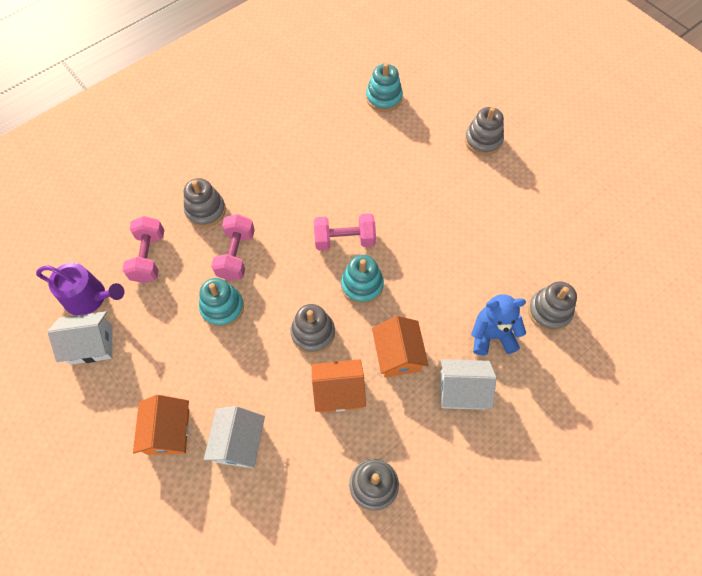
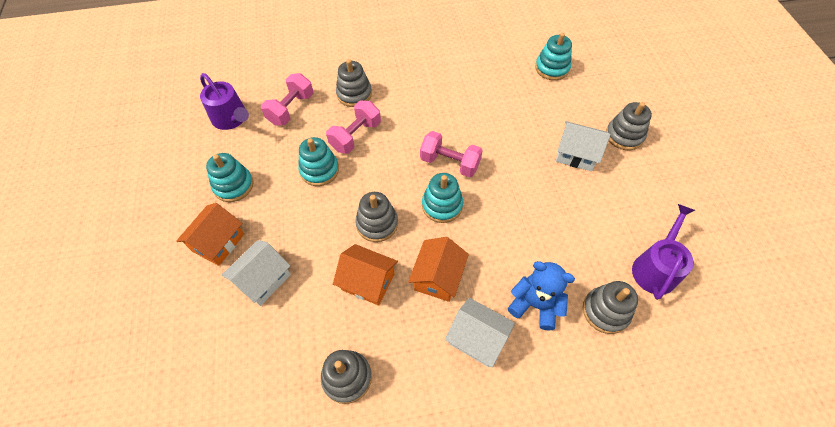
camera: 30 degrees right, 5 degrees down
(91, 344) = (210, 152): white house -> white house (576, 154)
(143, 367) = (233, 185): none -> turquoise stacking toy
(568, 253) = (655, 268): none -> purple watering can

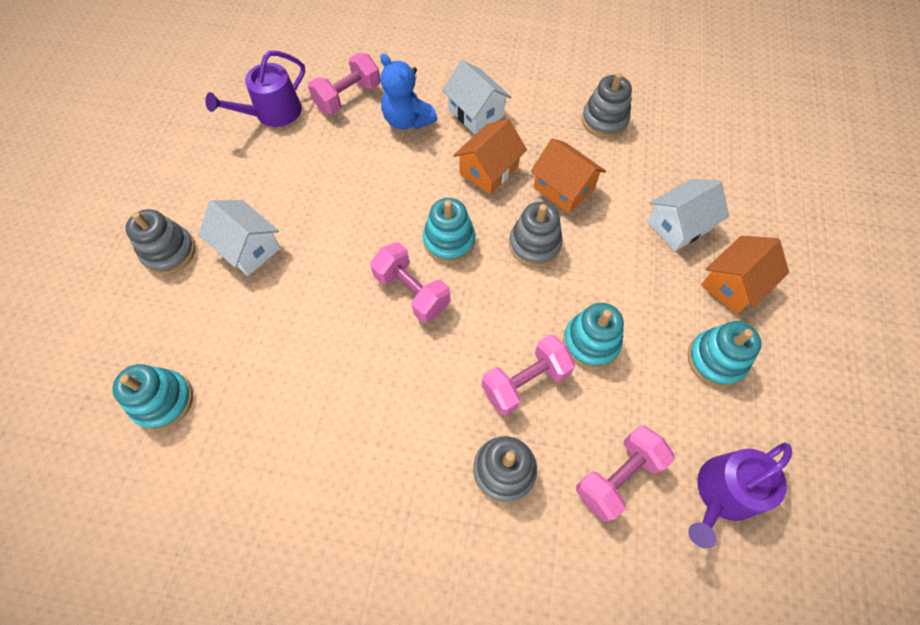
camera: 160 degrees left, 5 degrees up
(231, 118) = (722, 493): purple watering can -> purple watering can turned 105 degrees counterclockwise
(605, 311) = (348, 97): grey stacking toy -> pink dumbbell

